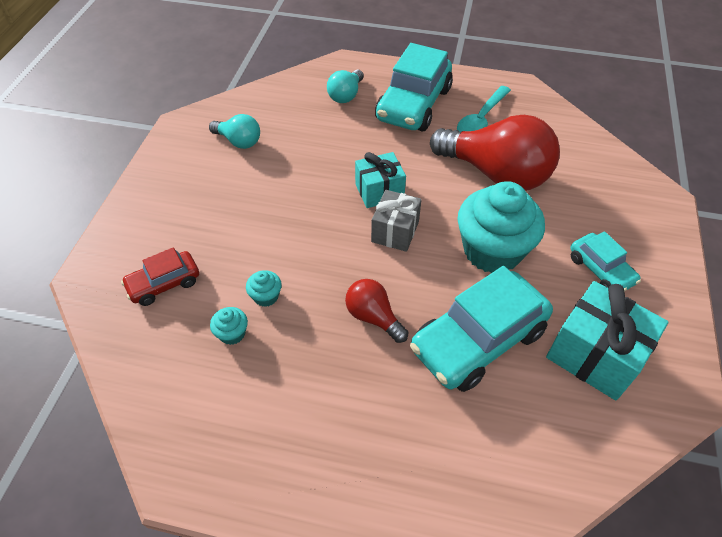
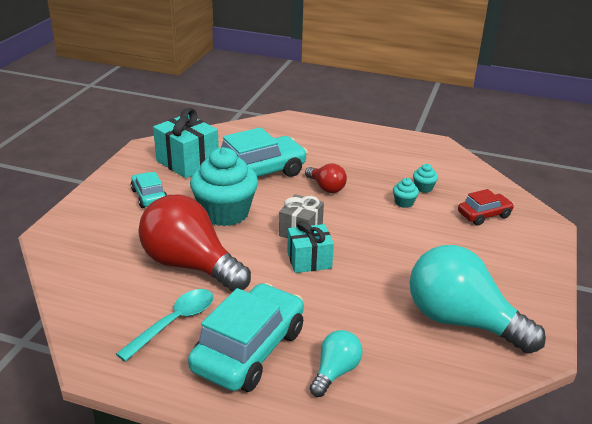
camera: 175 degrees left, 20 degrees down
(239, 141) = (461, 321): turquoise light bulb -> turquoise light bulb, size x2.06

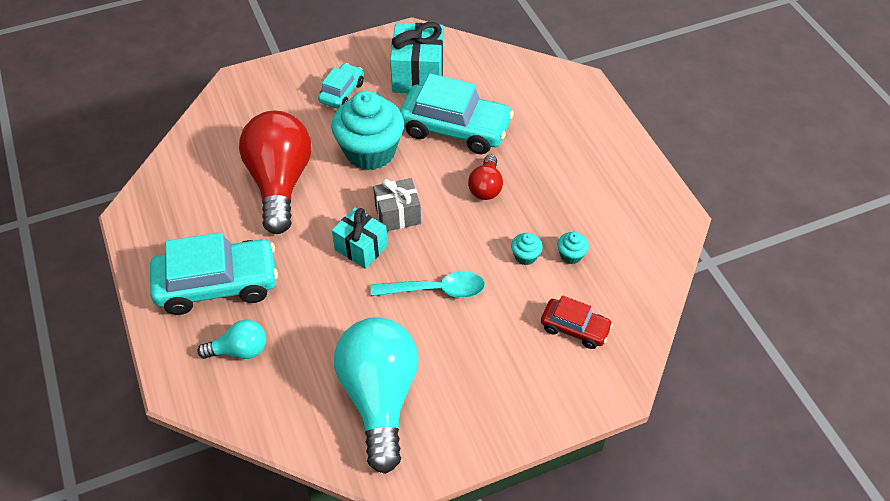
camera: 50 degrees right, 20 degrees up
(174, 323) = (207, 223): turquoise spoon -> turquoise spoon (436, 290)

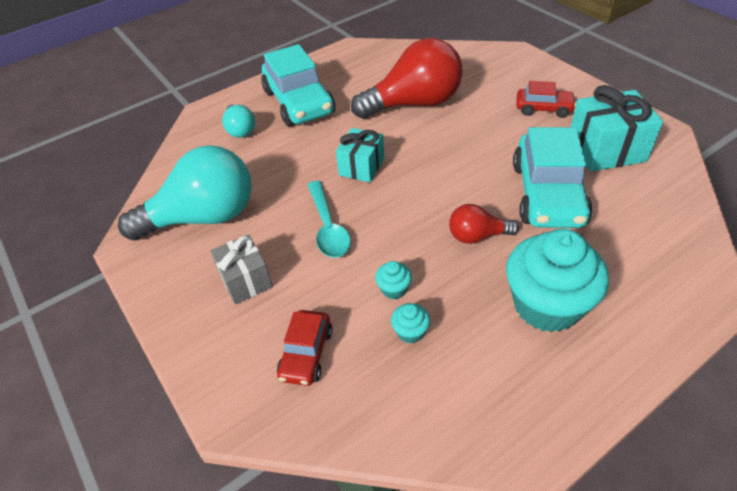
camera: 80 degrees right, 5 degrees down
(341, 92) = (543, 108): turquoise car -> red car
(370, 152) = (479, 144): turquoise cupcake -> turquoise cupcake (546, 305)
(398, 215) = (409, 180): grey gift -> grey gift (246, 280)

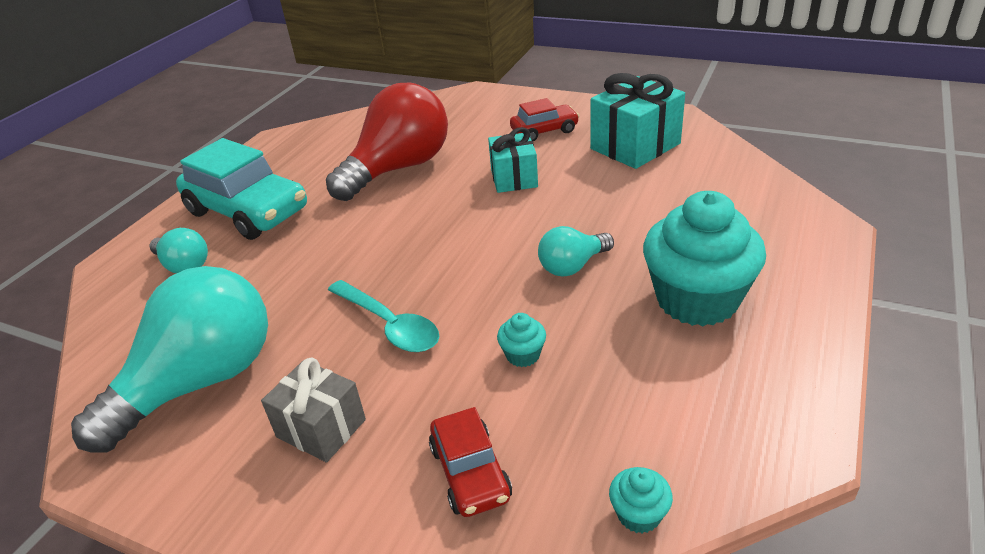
camera: 30 degrees left, 10 degrees down
(361, 167) = (383, 249): turquoise gift -> turquoise gift (514, 178)
(410, 332) = (578, 389): turquoise cupcake -> turquoise cupcake (639, 514)
(477, 236) = (572, 266): red light bulb -> turquoise light bulb
(548, 194) = (612, 202): turquoise car -> none

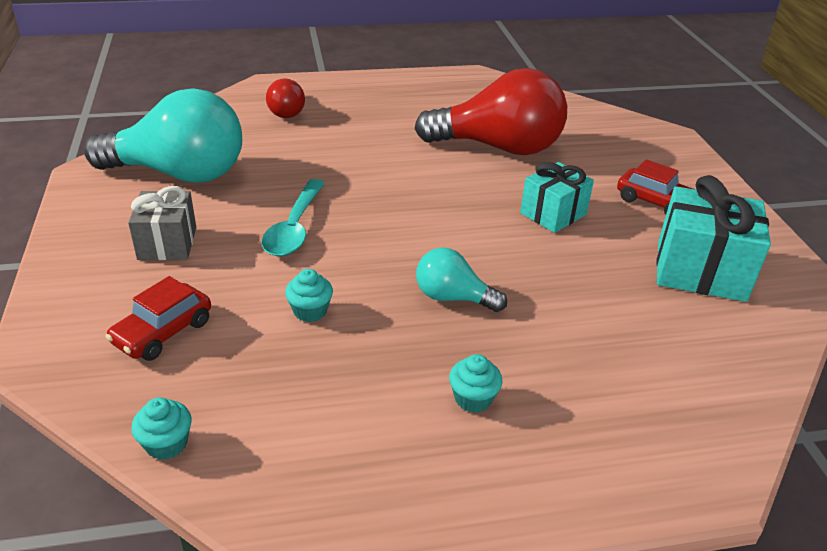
camera: 50 degrees right, 0 degrees up
(184, 265) = (288, 111): turquoise light bulb -> red light bulb
(248, 211) = (371, 107): turquoise car -> none
(697, 300) = (473, 399): turquoise cupcake -> turquoise cupcake, size x0.40

